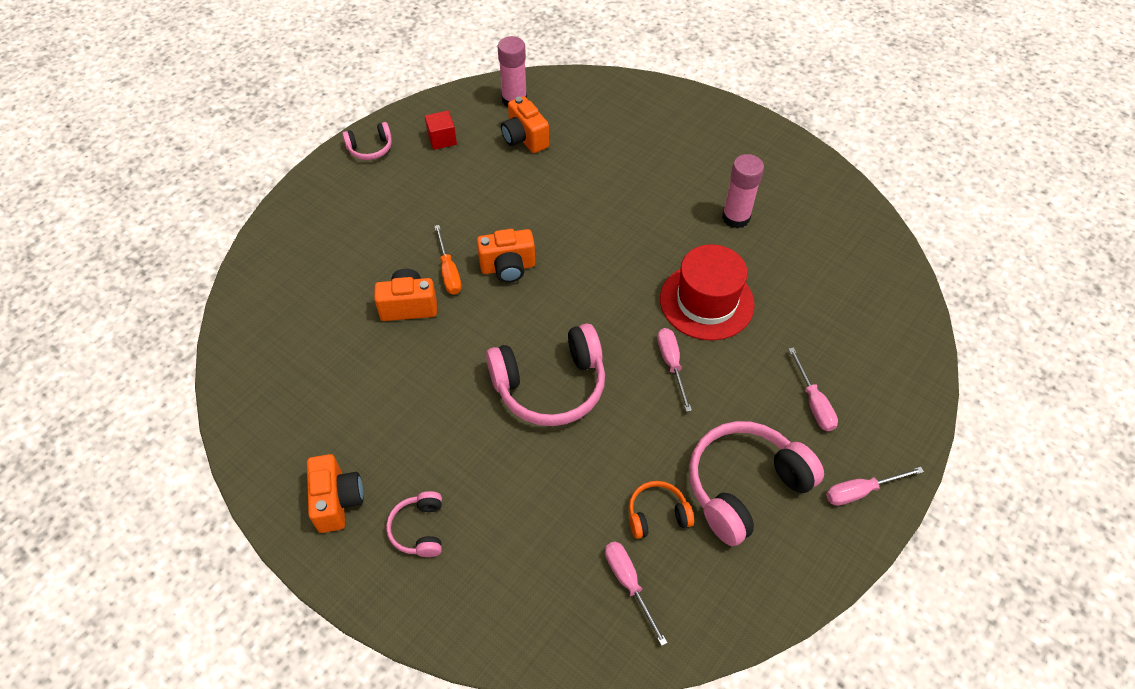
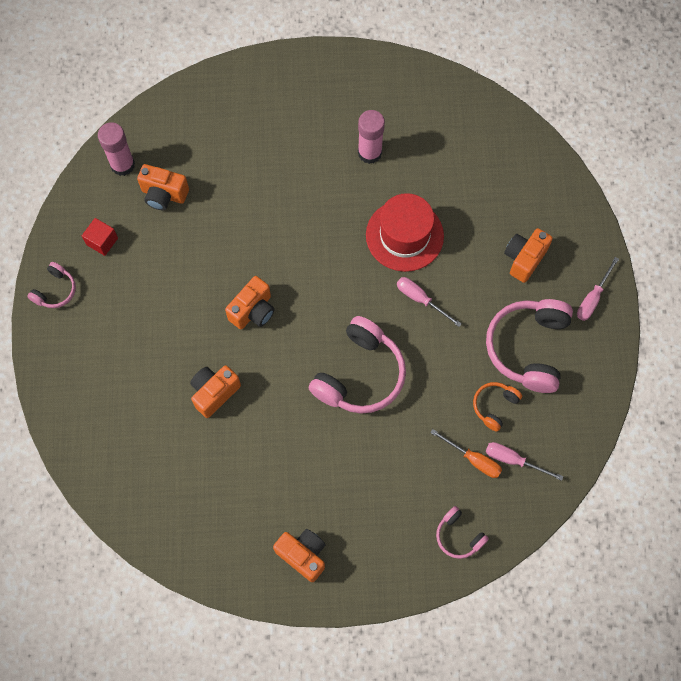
camera: 40 degrees left, 15 degrees up
(419, 529) = (368, 530): pink headphones -> pink headphones (458, 536)
(448, 271) = (215, 346): orange screwdriver -> orange screwdriver (473, 459)
(813, 402) = (524, 259): pink screwdriver -> orange camera

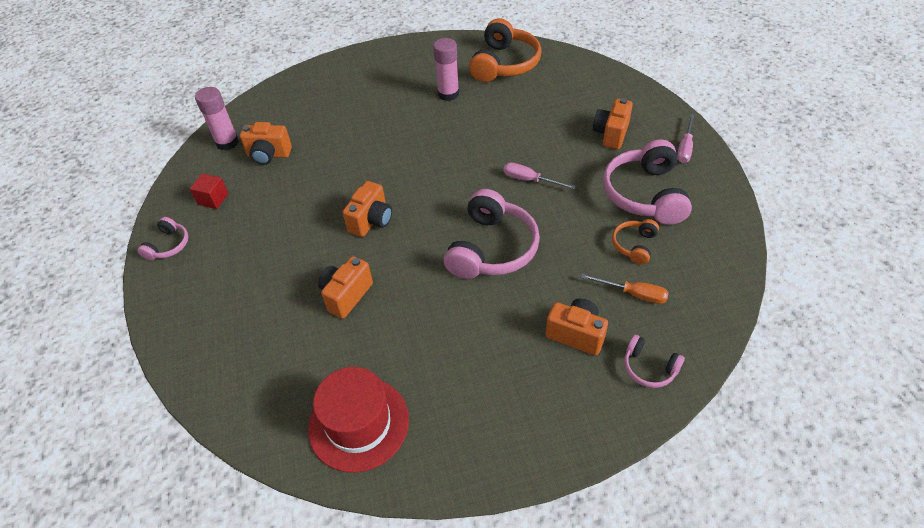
camera: 10 degrees left, 20 degrees down
(303, 555) = (483, 429): orange camera -> orange camera (576, 334)
(404, 235) = (498, 139): red hat -> red hat (358, 423)
(444, 120) = (504, 64): none -> orange headphones
(513, 460) = (674, 285): pink screwdriver -> none

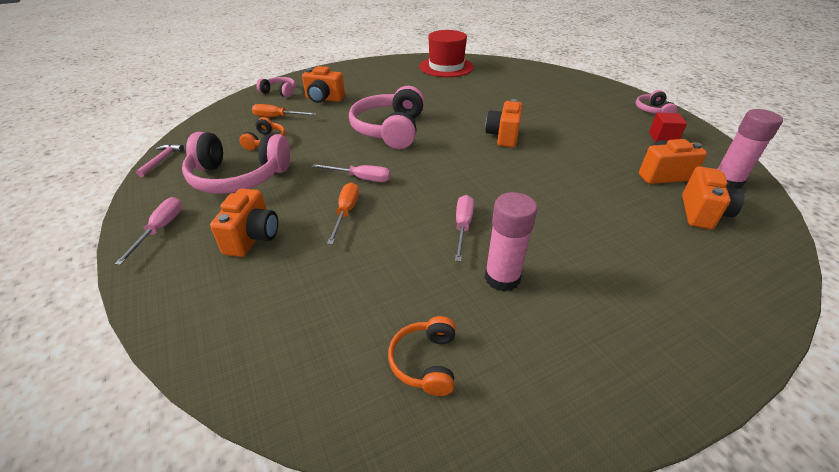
camera: 165 degrees right, 10 degrees down
(346, 295) = (489, 101): orange camera -> orange camera (702, 213)
(458, 127) = (462, 227): none -> pink screwdriver
(504, 64) = (425, 361): orange headphones -> orange headphones, size x0.50
(543, 147) = (346, 212): none -> orange screwdriver
(644, 194) = (238, 177): pink headphones -> pink headphones turned 105 degrees clockwise
(737, 228) = (161, 160): none -> pink hammer

